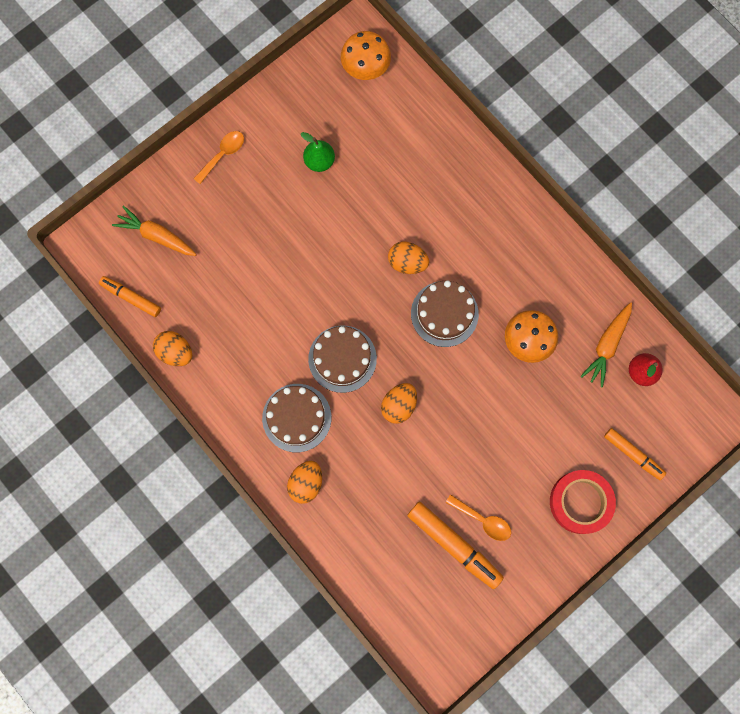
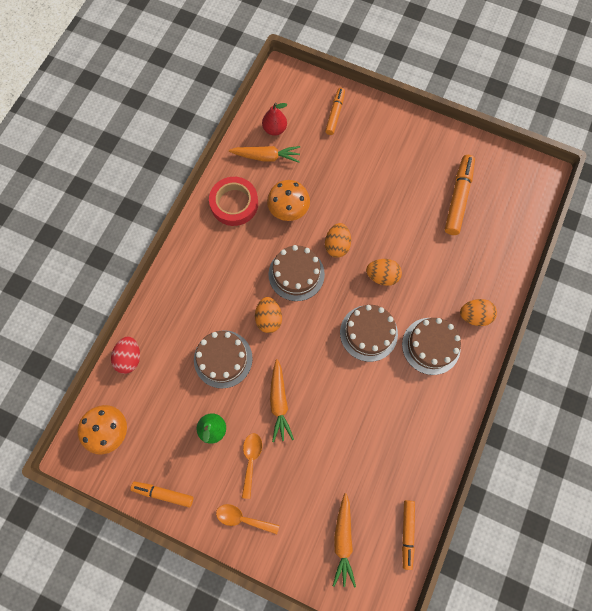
camera: 115 degrees left, 5 degrees down
(175, 352) = (432, 468): orange egg -> orange egg (337, 245)
(281, 94) = (163, 493): none -> orange marker
(314, 235) = (279, 402): none -> orange carrot
(386, 199) = (223, 359): none -> brown cake
(430, 110) = (129, 358): none -> red egg
(482, 520) = (431, 187): orange spoon -> orange spoon (251, 460)
(580, 502) = (384, 133): red tape -> red tape (234, 203)

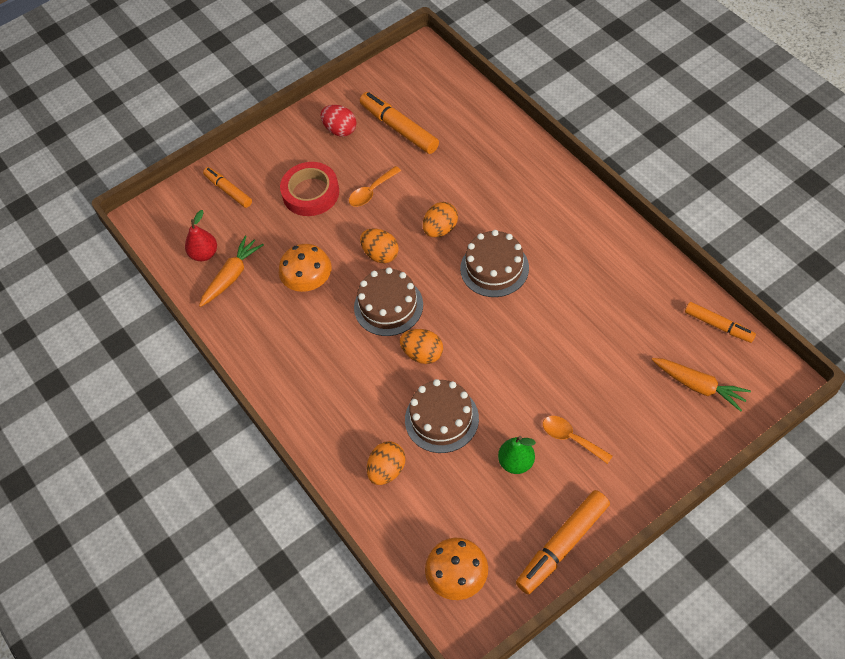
camera: 55 degrees left, 15 degrees down
(129, 358) = (382, 518): red egg -> red egg (340, 130)
(163, 493) = (563, 545): orange marker -> orange marker, size x1.58
(234, 203) = (265, 331): red tape -> red tape (310, 193)
(243, 518) = (631, 473): orange spoon -> orange spoon (371, 191)
(279, 402) = (522, 383): orange carrot -> none
(431, 346) = (540, 220): brown cake -> none
(474, 316) = (530, 171): orange egg -> orange egg (387, 470)

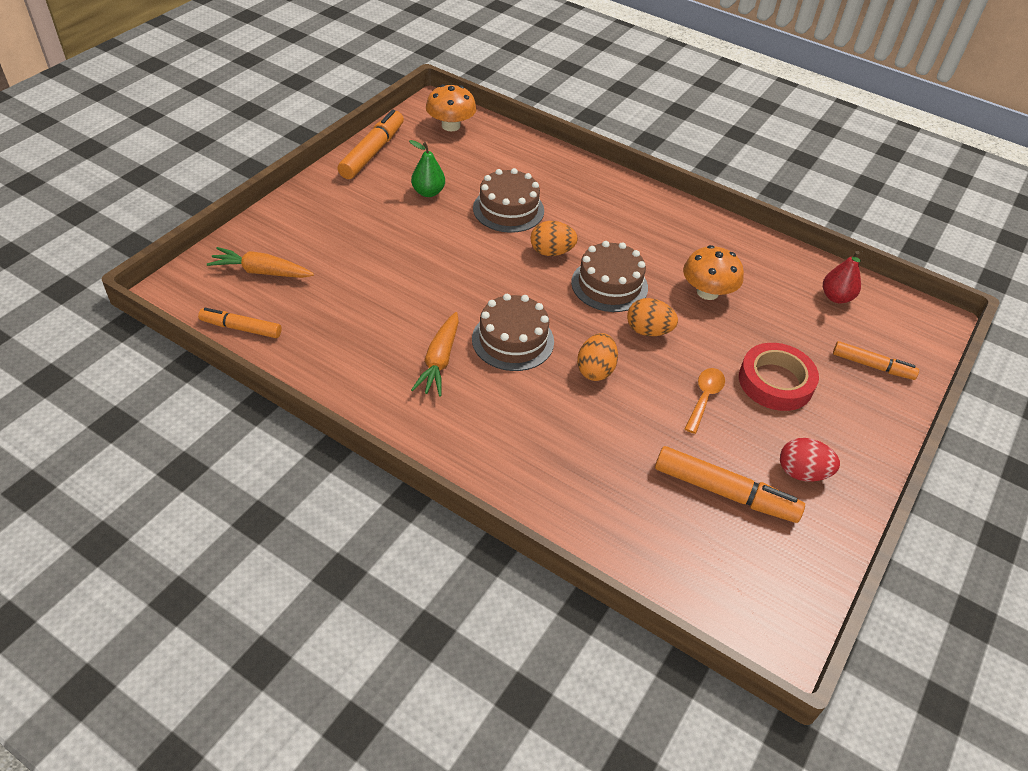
camera: 150 degrees right, 10 degrees down
(231, 276) = (789, 282): orange carrot -> orange carrot (439, 360)
(387, 470) = (538, 171): orange egg -> none
(571, 438) = (382, 215): orange spoon -> none

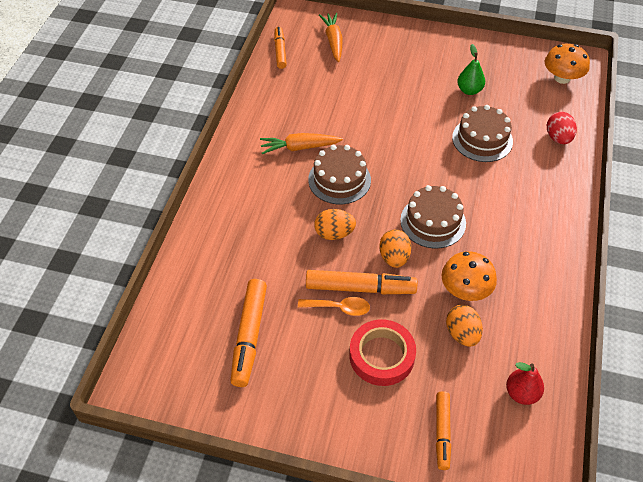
camera: 75 degrees right, 5 degrees up
(372, 152) = (493, 48): orange marker -> orange marker (360, 288)
(551, 252) = (449, 177): orange egg -> orange egg (462, 334)
(802, 472) = (289, 387): red egg -> red egg (558, 138)

